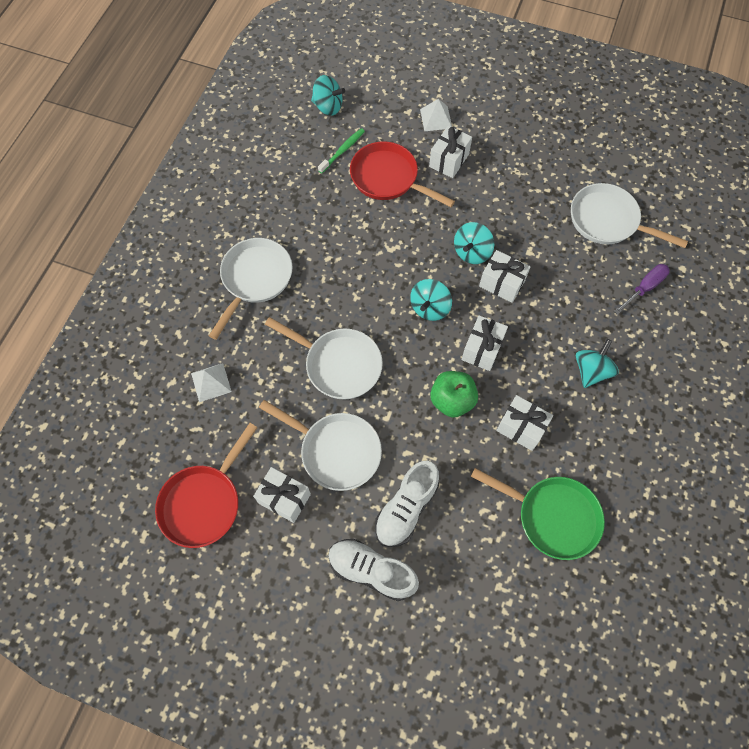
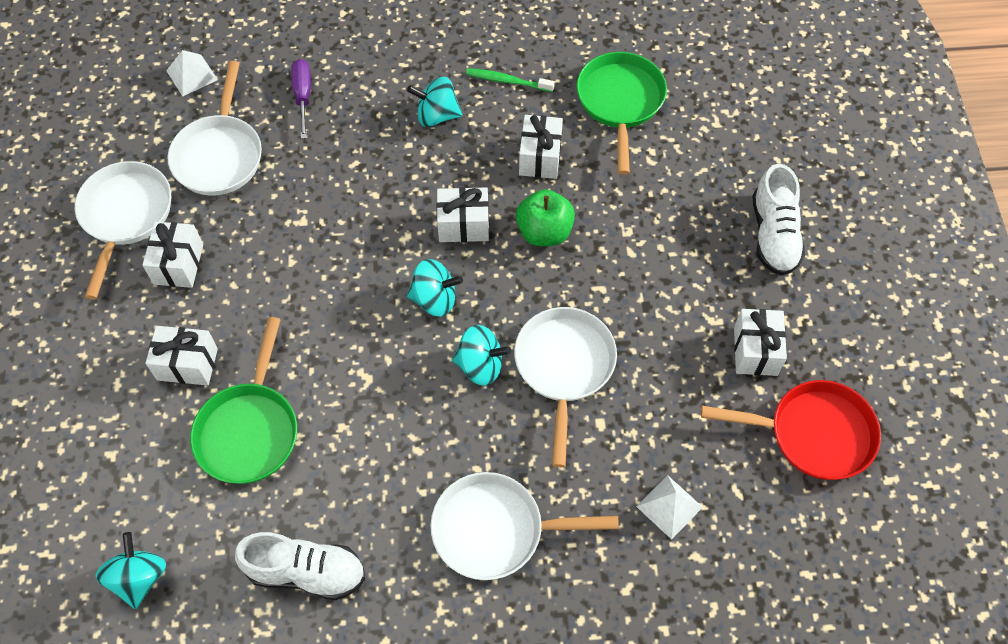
camera: 115 degrees left, 5 degrees down
(336, 451) = (671, 323): white pan -> white pan (125, 216)
(343, 150) = (221, 515): green toothbrush -> green toothbrush (507, 81)
(388, 178) = (249, 430): red pan -> green pan
(406, 508) = (691, 229): white shoe -> white shoe (306, 572)
(436, 118) = (113, 410): white pyramid -> white pyramid (192, 75)
(472, 252) = (330, 283): turquoise spinning top -> turquoise spinning top (480, 365)
(501, 283) = (363, 235): white gift -> white gift (178, 264)
(644, 288) = (303, 96): purple screwdriver -> purple screwdriver turned 60 degrees clockwise

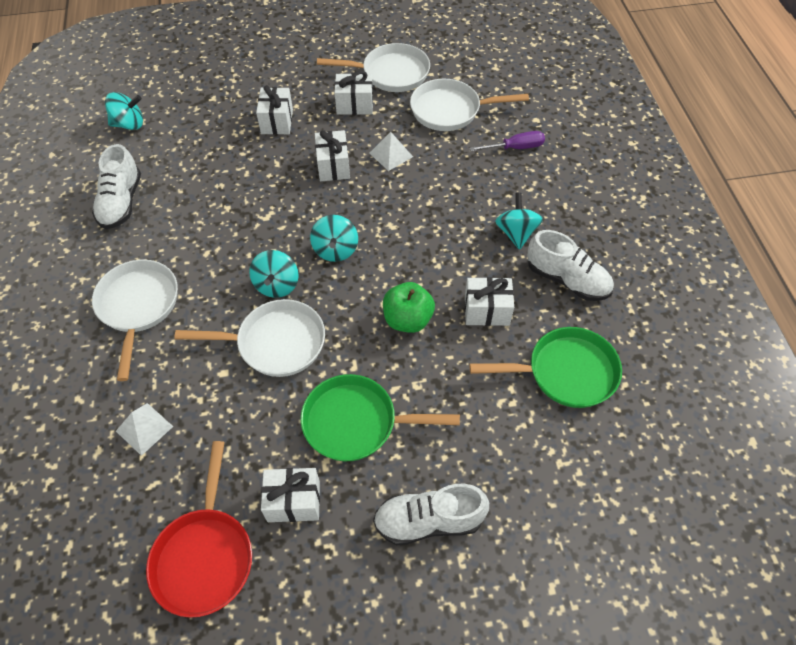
camera: 85 degrees right, 5 degrees down
(192, 75) = (519, 85): white pyramid -> white pyramid (391, 155)
(249, 430) = (227, 159): green pan -> green pan (356, 422)
(463, 225) = (407, 262): white gift -> white gift (333, 166)
(507, 81) = (567, 280): green toothbrush -> white shoe

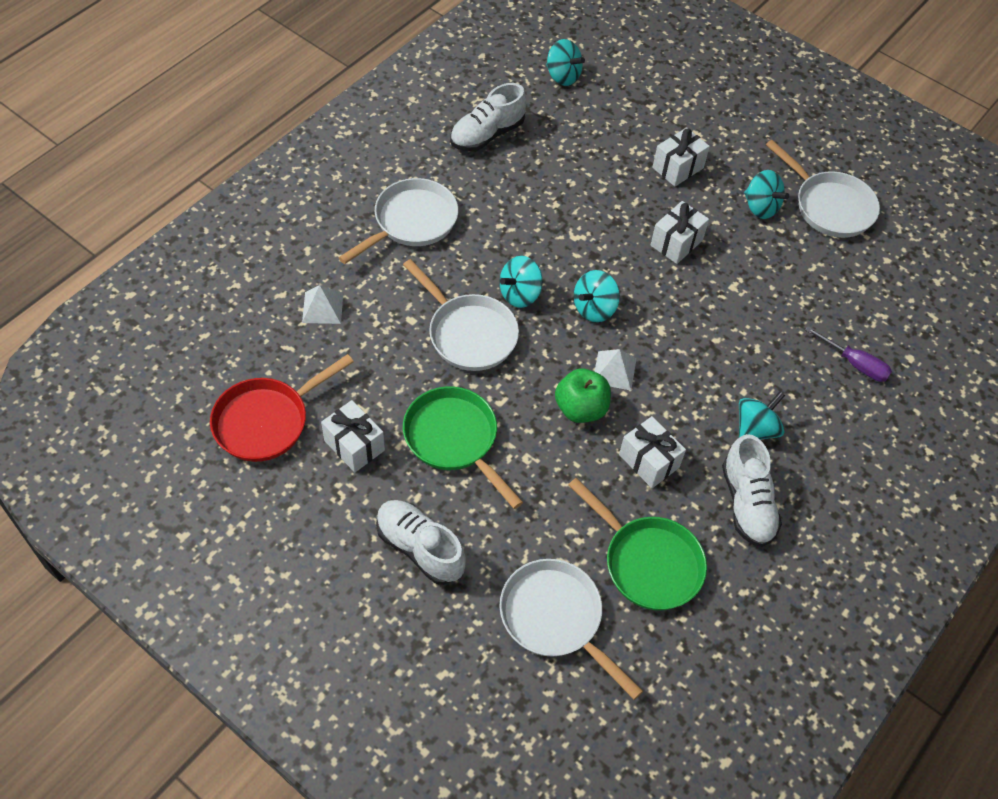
camera: 45 degrees right, 0 degrees up
(354, 105) = (760, 207): white gift -> turquoise spinning top
(391, 155) = (736, 274): white pyramid -> white pyramid (614, 370)
(450, 110) = (839, 282): white pan -> white pan (555, 618)

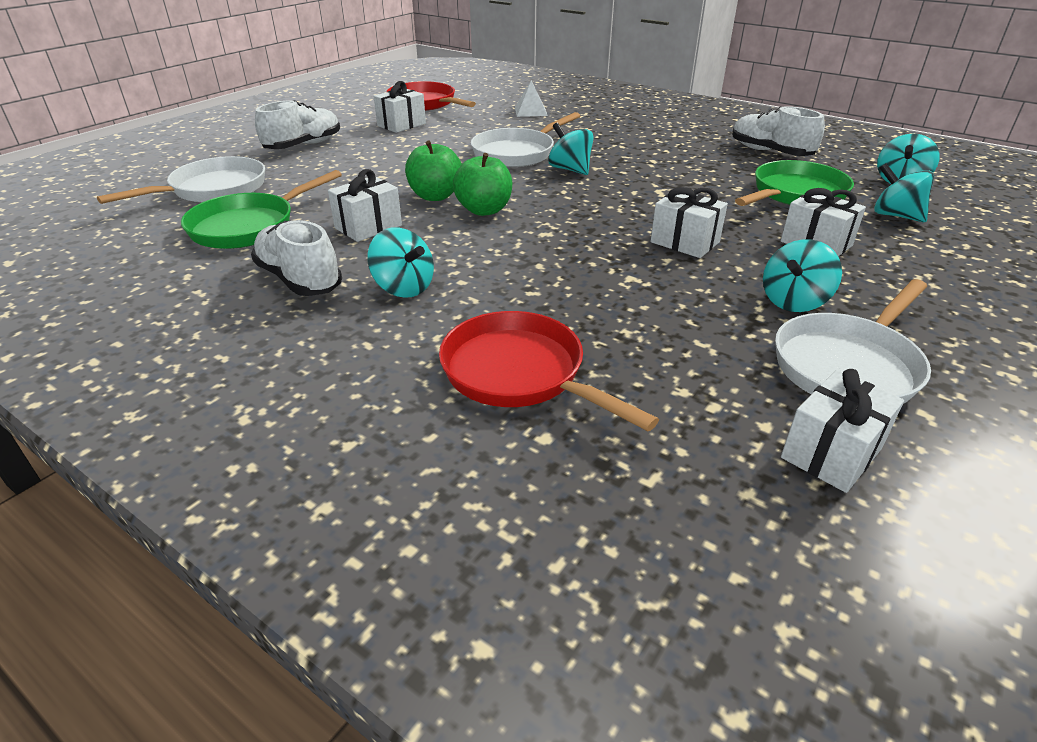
camera: 90 degrees right, 20 degrees down
(411, 222) = (635, 131): white pan -> none
(454, 439) = (404, 152): green pan -> green pan (795, 194)
(594, 308) = (564, 200): turquoise spinning top -> turquoise spinning top (895, 216)
(614, 370) = (484, 210): white pyramid -> green apple
(747, 503) = (299, 280): white shoe -> white shoe turned 60 degrees clockwise
(855, 364) = (520, 374): purple screwdriver -> red pan
(904, 240) = (831, 453): none -> white gift

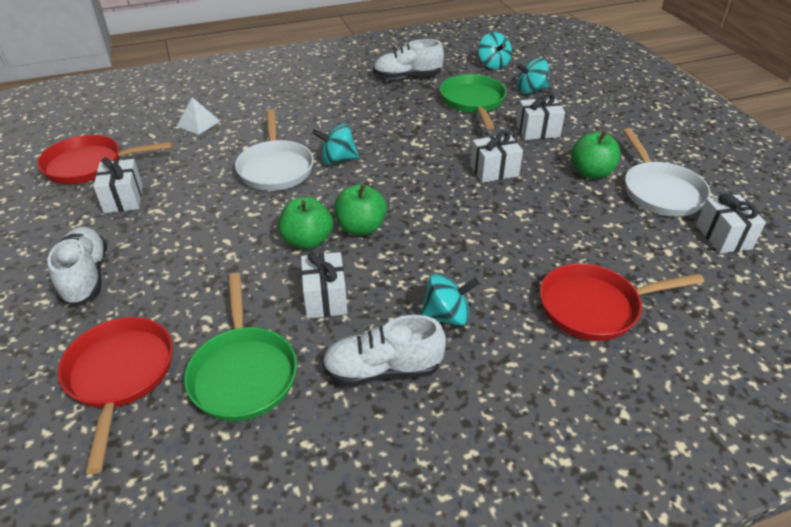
camera: 55 degrees left, 5 degrees up
(213, 190) = (120, 376): white pan -> red pan
(793, 301) = (591, 173): turquoise spinning top -> green apple

